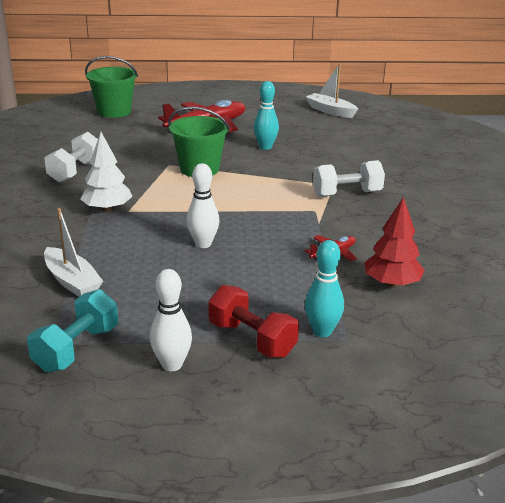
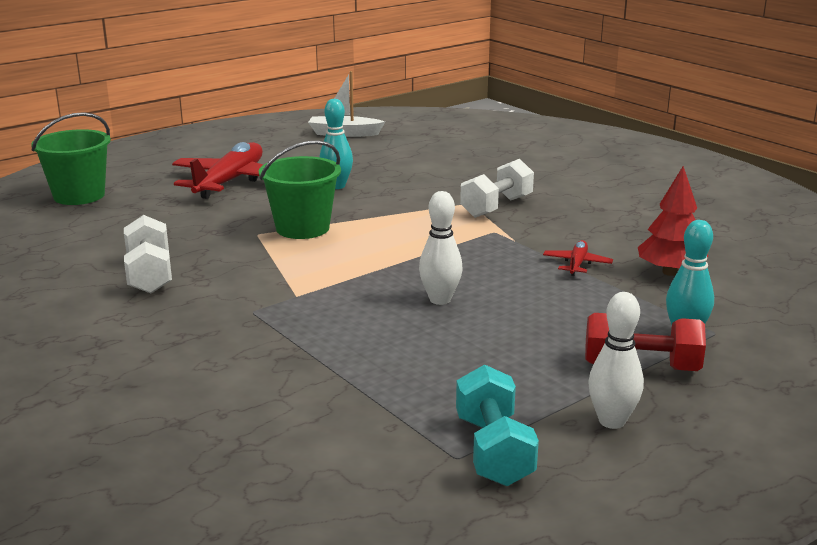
camera: 35 degrees left, 5 degrees down
(72, 281) = (364, 389): white boat -> none
(107, 209) = (268, 302): white tree -> none

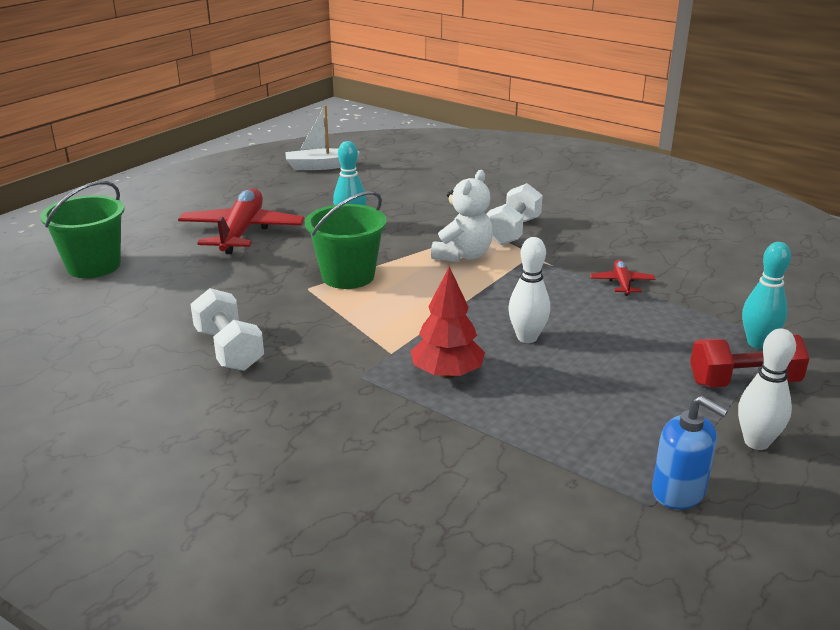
camera: 15 degrees left, 5 degrees up
(429, 223) = (463, 255): none -> white teddy bear
(493, 450) = (678, 492): turquoise dumbbell -> blue soap dispenser
(669, 272) = (704, 281): red tree -> red tree (447, 373)

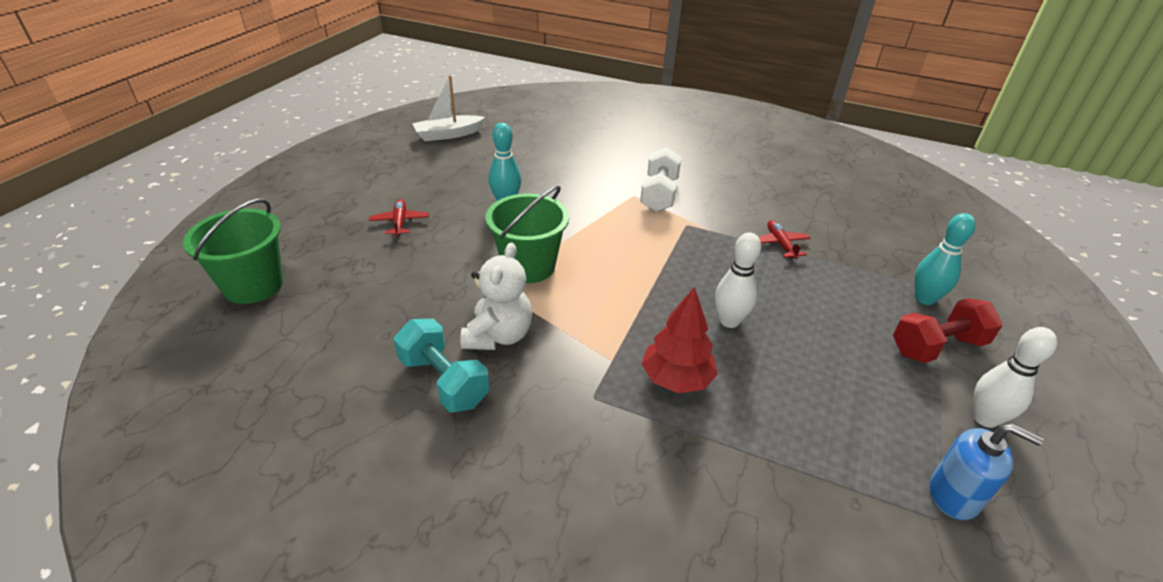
camera: 15 degrees left, 10 degrees up
(229, 349) = (444, 381): white dumbbell -> turquoise dumbbell
(242, 232) = (400, 222): red plane -> red plane, size x0.46
(463, 255) = (627, 228): white teddy bear -> white teddy bear (499, 336)

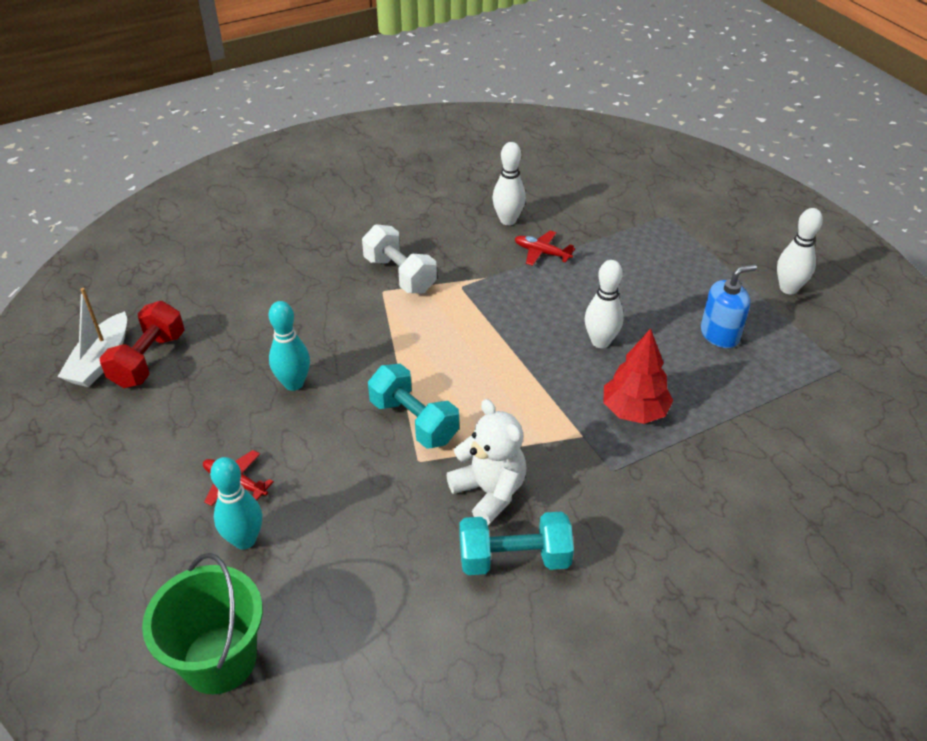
camera: 50 degrees left, 5 degrees up
(529, 266) = (413, 421): green bucket -> turquoise dumbbell
(788, 212) = (508, 220): none -> white bowling pin
(924, 299) = (669, 229): turquoise bowling pin -> turquoise bowling pin (244, 540)
(937, 347) = (716, 260): red dumbbell -> red dumbbell (149, 360)
(954, 495) = (831, 348): blue soap dispenser -> blue soap dispenser (720, 334)

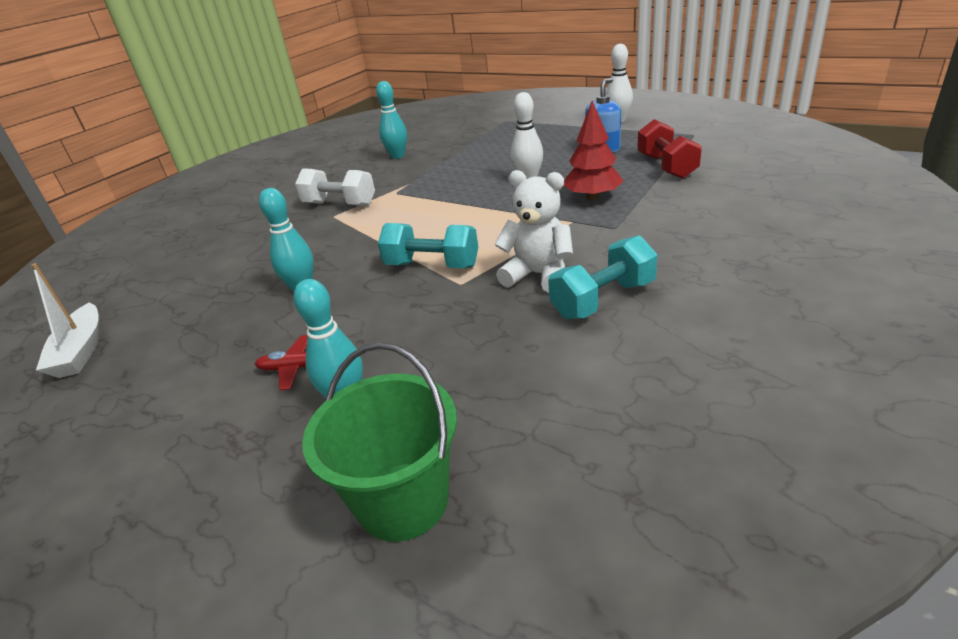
camera: 25 degrees left, 10 degrees down
(149, 360) = (137, 330): red dumbbell -> red dumbbell (666, 166)
(508, 220) = (397, 156): white bowling pin -> turquoise bowling pin
(541, 253) = (439, 160): red plane -> none

